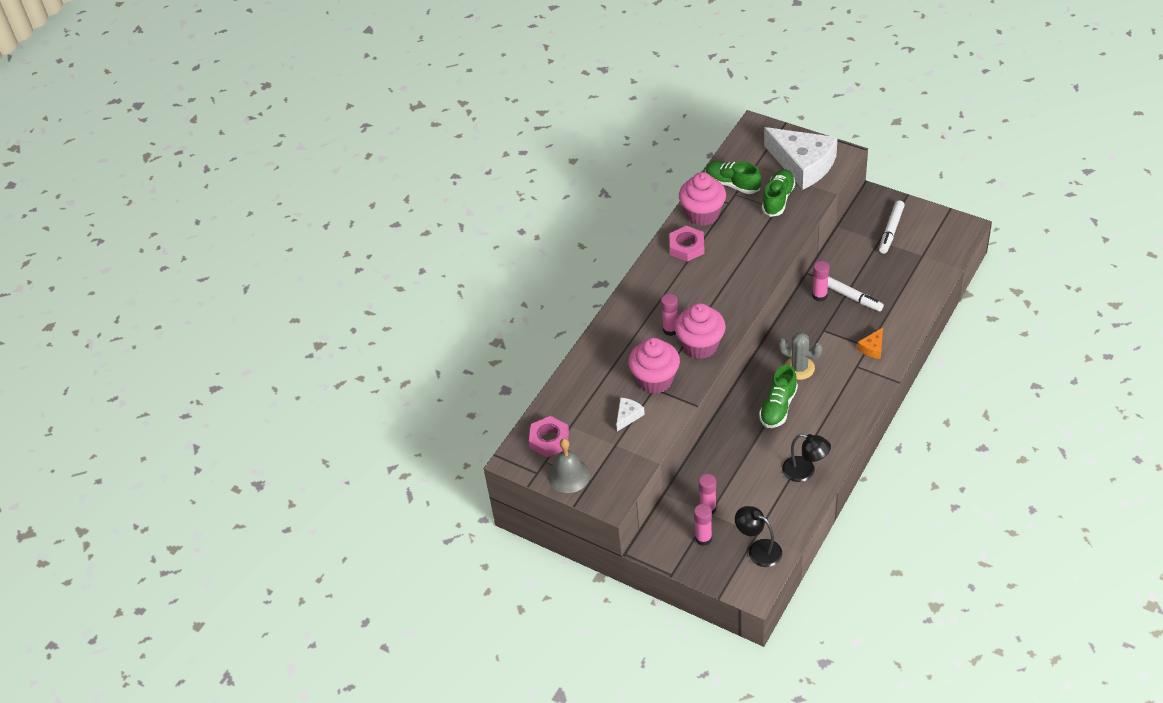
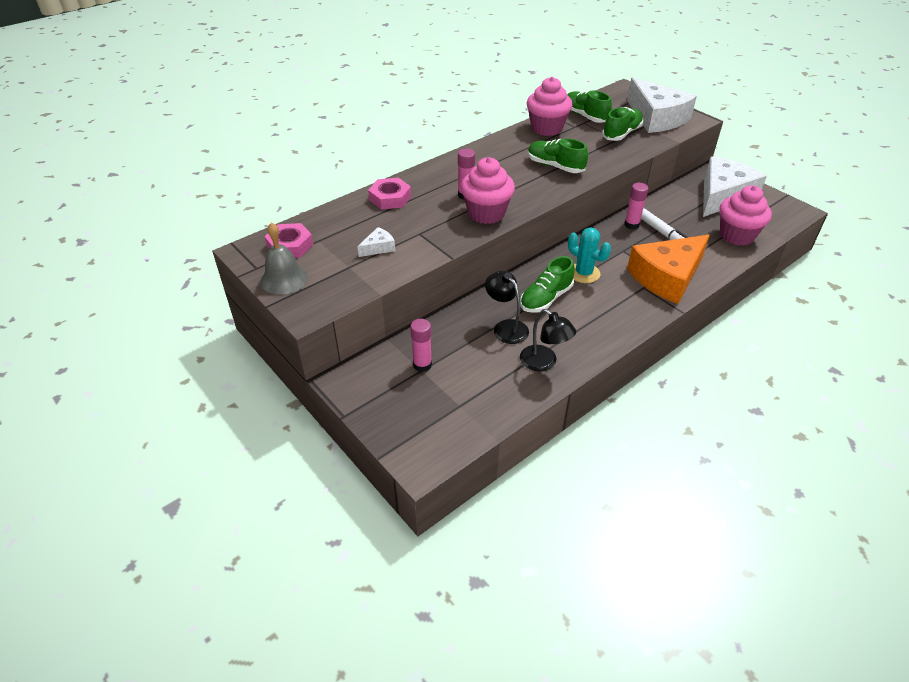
camera: 15 degrees right, 5 degrees down
(655, 380) = (425, 227): pink cupcake -> pink cupcake (736, 235)
(687, 247) = (519, 145): pink nut -> pink nut (390, 198)
(703, 538) = (400, 392): pink glue stick -> none
(734, 265) = (555, 166): none -> green shoe
(758, 550) = (452, 422): black lamp -> black lamp (506, 327)
(799, 368) = (584, 273): grey cactus -> turquoise cactus
(872, 348) = (667, 277): orange cheese -> orange cheese, size x2.44
(891, 230) = (723, 196): white marker -> white cheese

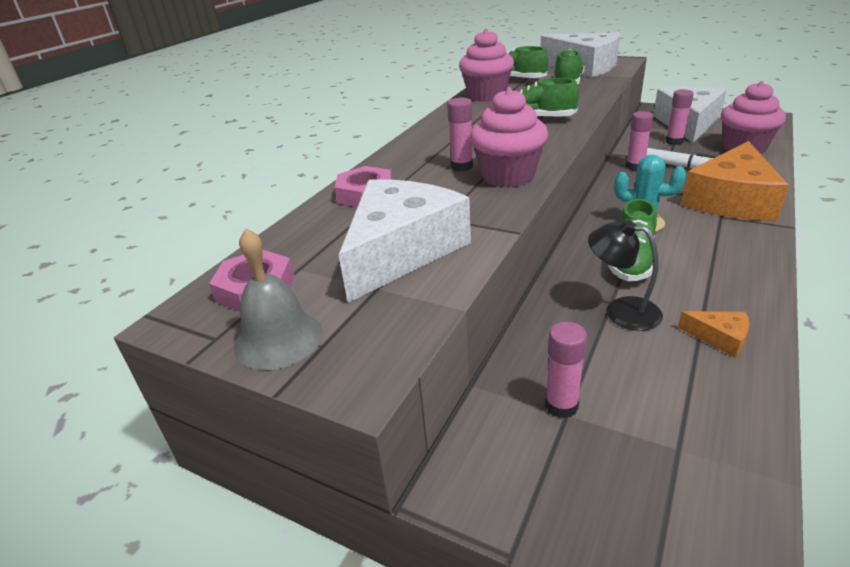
camera: 20 degrees left, 10 degrees down
(378, 247) = (401, 251): white cheese -> white cheese, size x2.44
(544, 363) = (719, 338): black lamp -> orange cheese
(689, 211) = (674, 142): none -> pink glue stick

